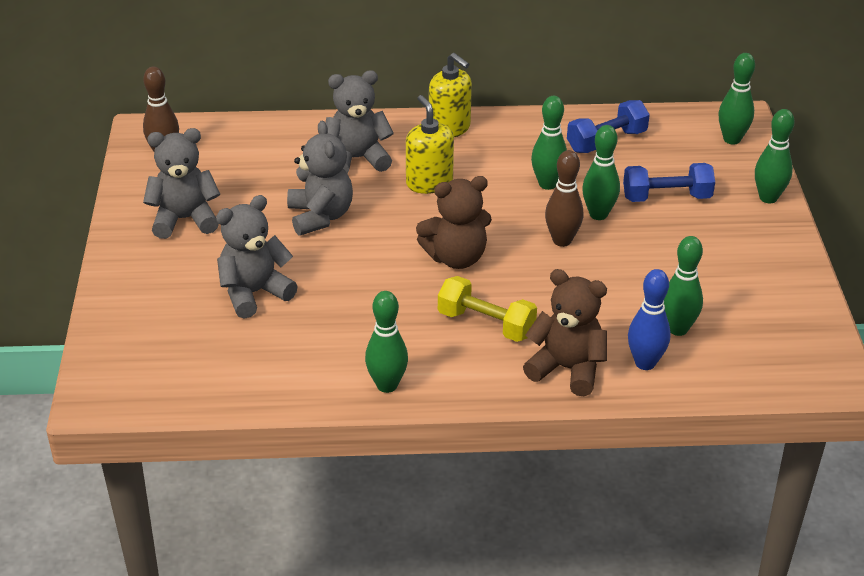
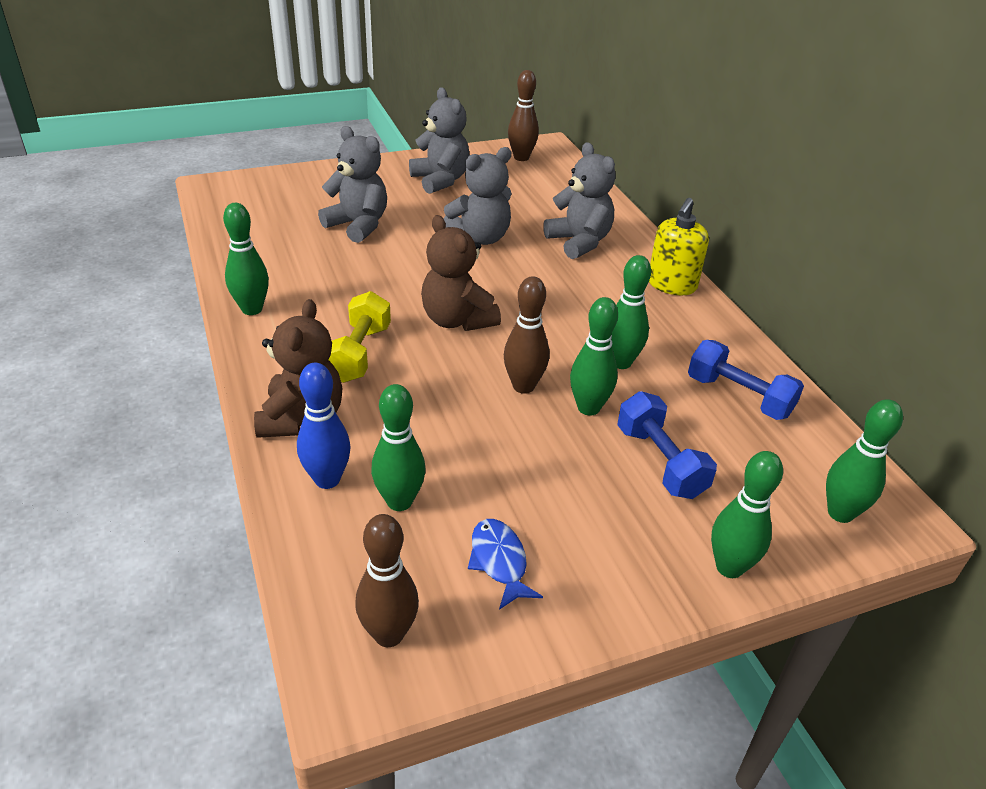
camera: 70 degrees right, 0 degrees up
(429, 183) = (570, 286): yellow soap dispenser -> none
(745, 292) = (499, 562): none -> blue fish
(798, 353) = (389, 634): none -> brown bowling pin

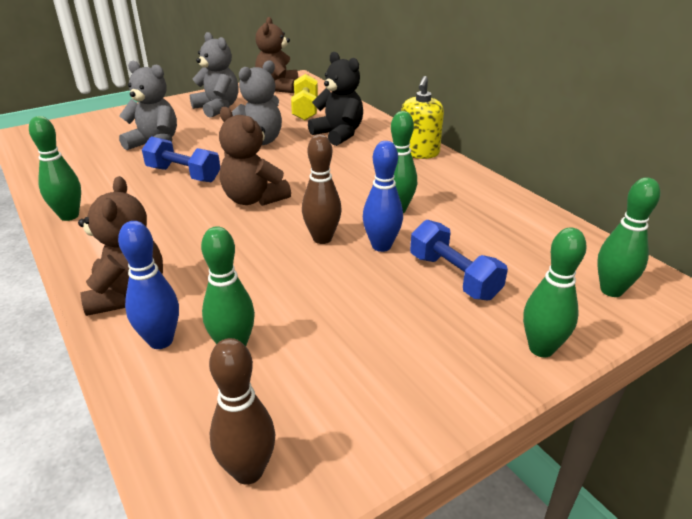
camera: 10 degrees left, 5 degrees down
(359, 354) = (172, 235): yellow dumbbell -> yellow dumbbell (305, 110)
(499, 562) = (339, 382): blue fish -> none
(521, 157) = (278, 87): brown bowling pin -> brown teddy bear
(579, 242) = (338, 134): grey teddy bear -> black teddy bear
(588, 408) = (381, 246): green bowling pin -> blue bowling pin
(738, 396) = (498, 219): blue dumbbell -> blue dumbbell (183, 174)

